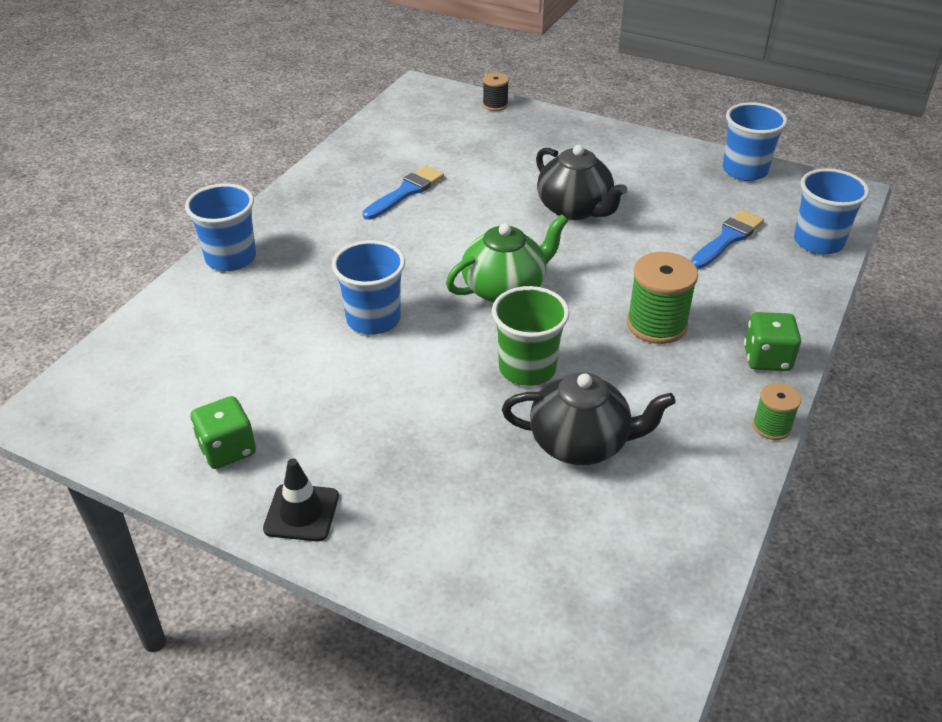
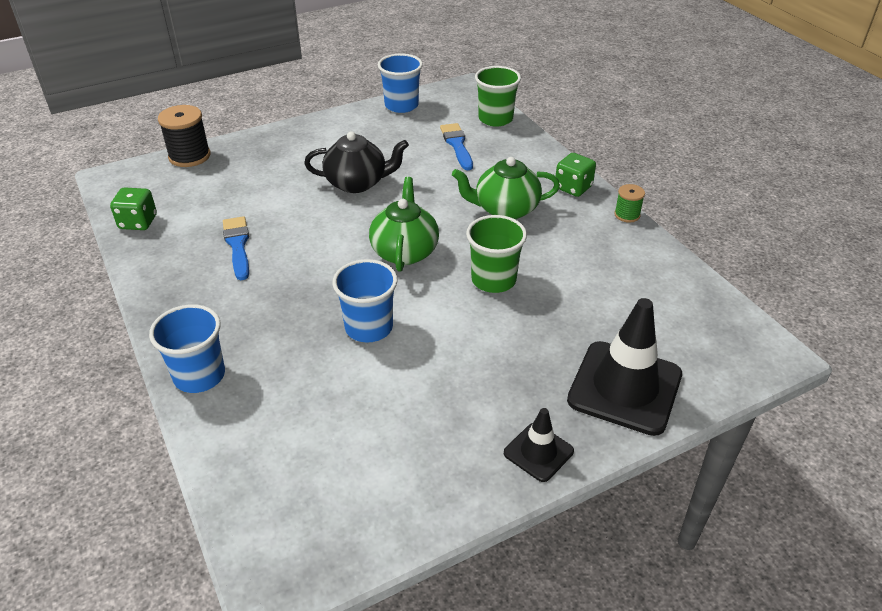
camera: 55 degrees left, 0 degrees up
(227, 449) = (437, 469): green dice -> green dice (138, 222)
(453, 545) = (625, 387): none -> black traffic cone
(495, 105) = (189, 156): black spool -> black spool, size x1.77
(581, 443) = (580, 291): black teapot -> none
(656, 324) = (505, 209): green spool -> green teapot
(818, 242) = (495, 119): blue cup -> green cup

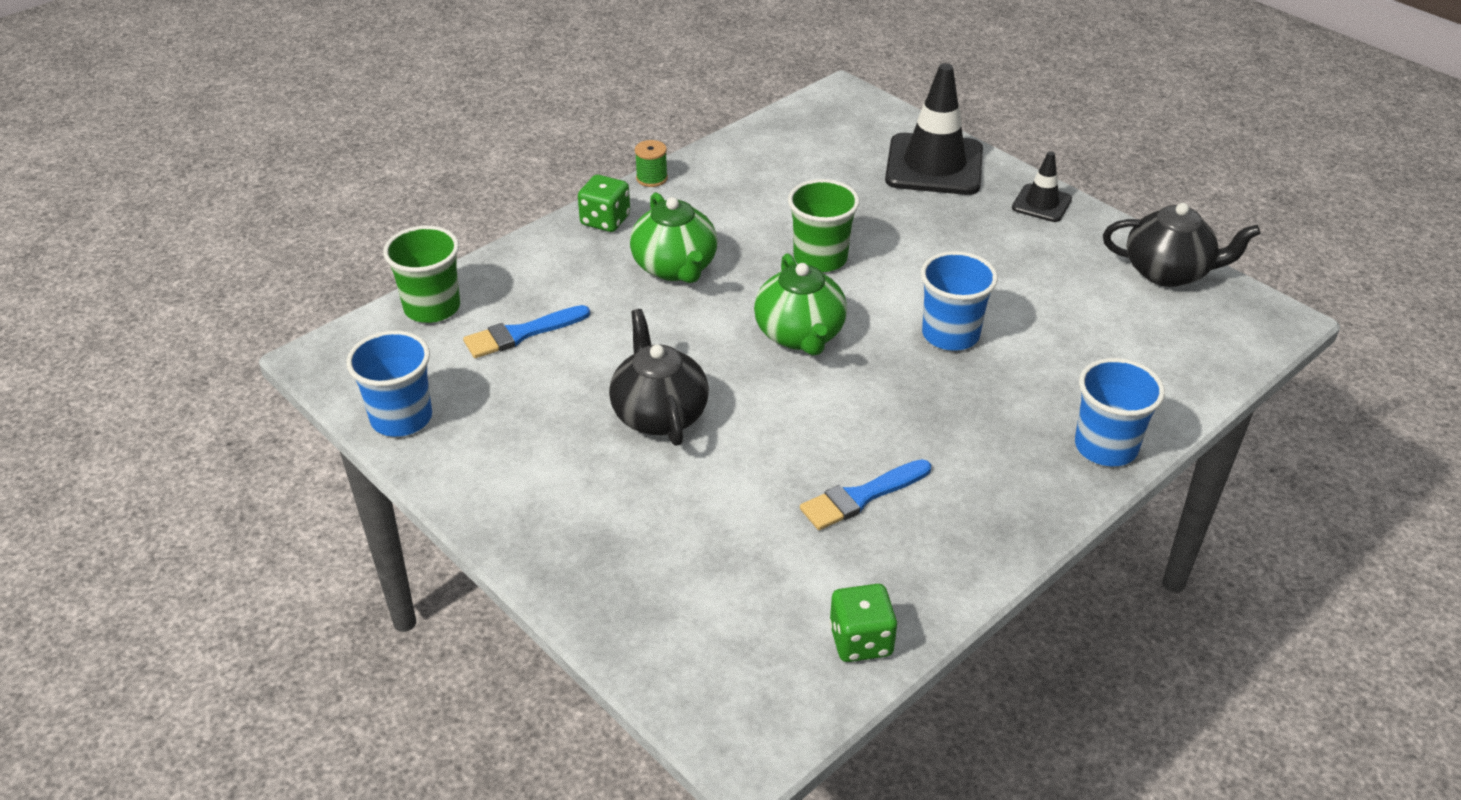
camera: 105 degrees left, 0 degrees up
(189, 156) = (642, 654): black spool -> none
(388, 517) = (1168, 272): none -> black teapot
(405, 251) = (800, 335): green teapot -> green teapot turned 90 degrees counterclockwise

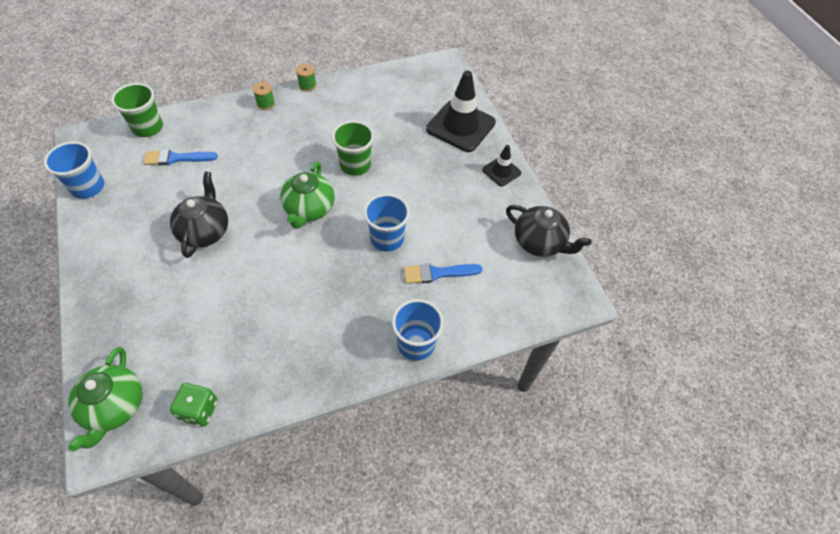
camera: 20 degrees right, 15 degrees up
(605, 220) = (266, 104): green dice -> green spool
(675, 268) = (278, 145): green teapot -> green teapot (115, 407)
(861, 497) = (265, 322): blue brush -> blue brush (438, 273)

